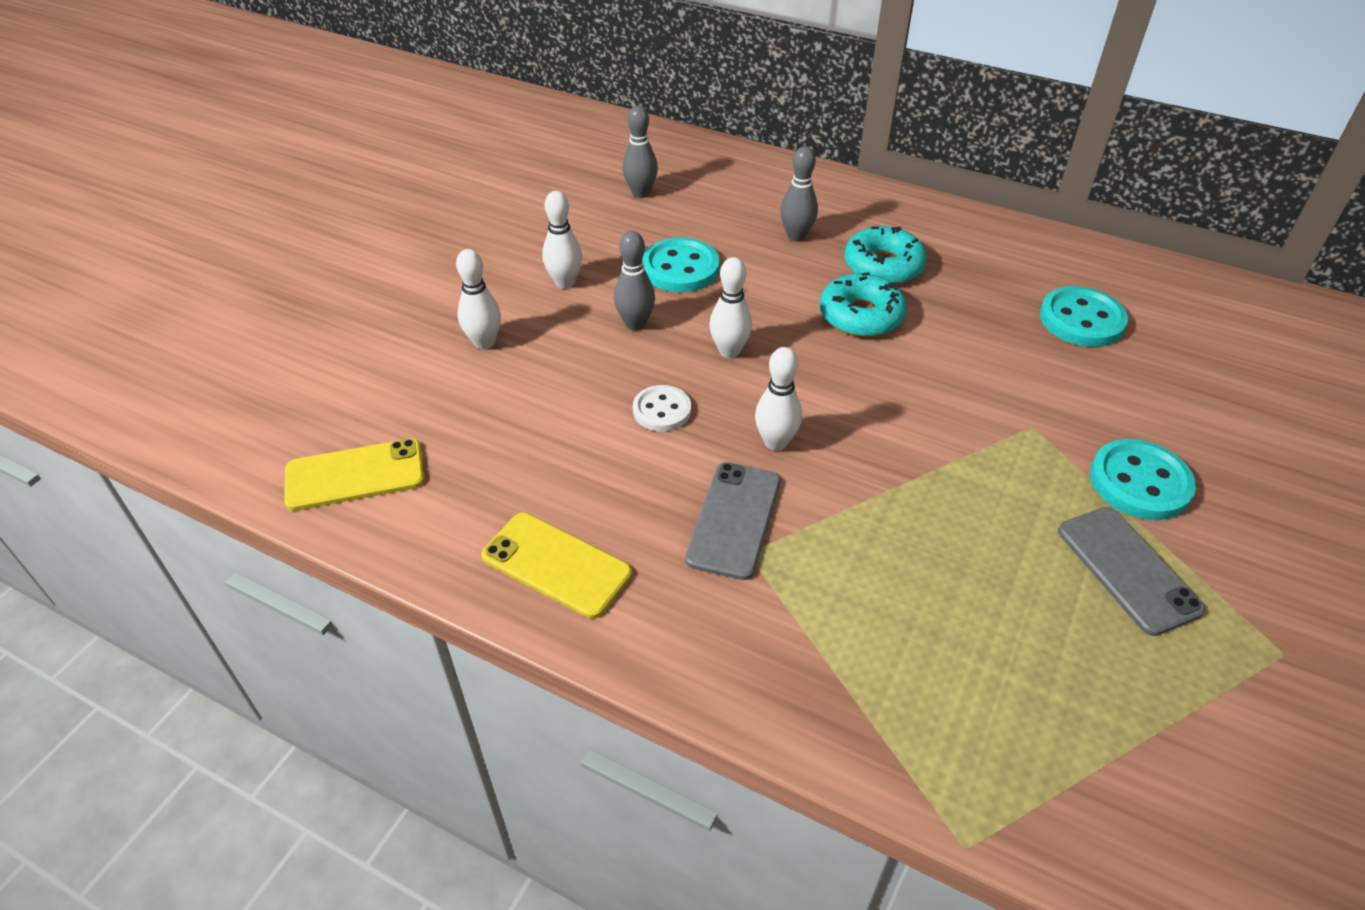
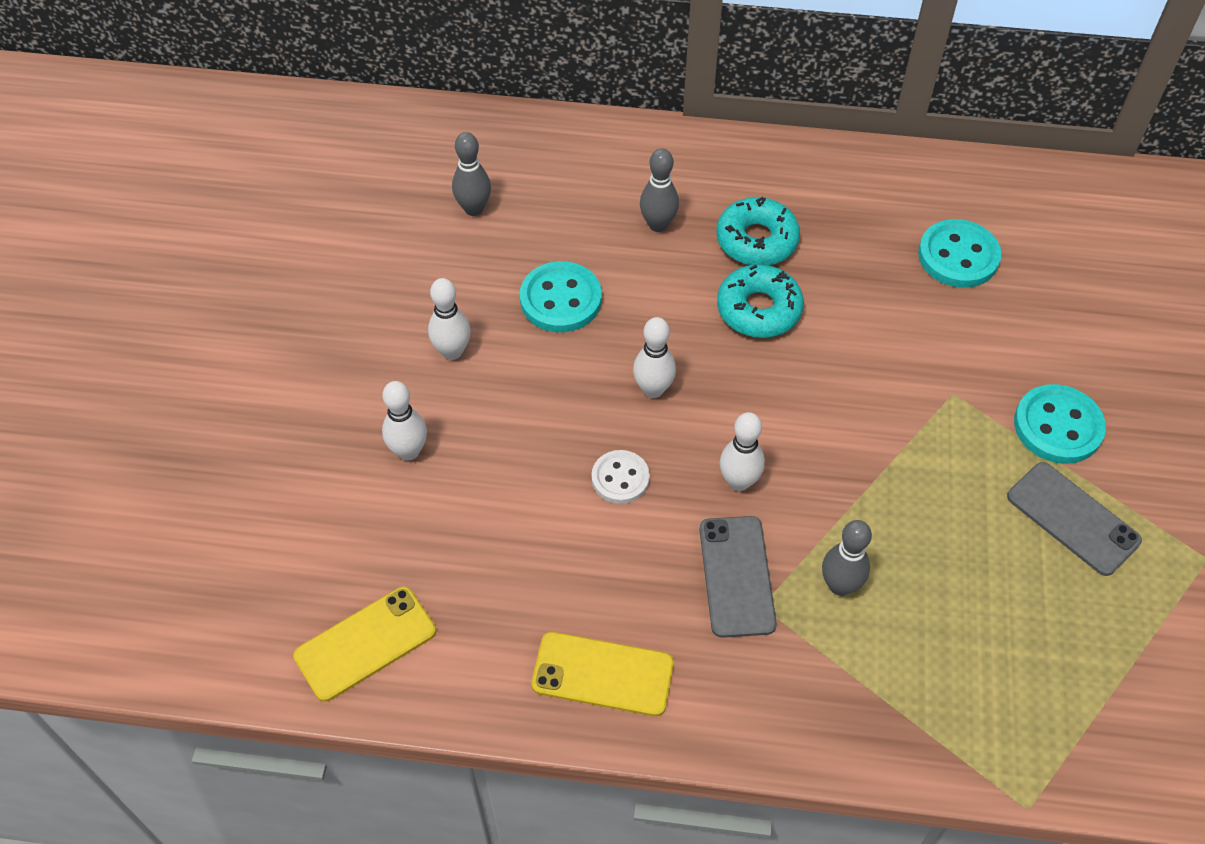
camera: 20 degrees left, 10 degrees up
(635, 324) = (548, 383): grey bowling pin -> grey bowling pin (840, 585)

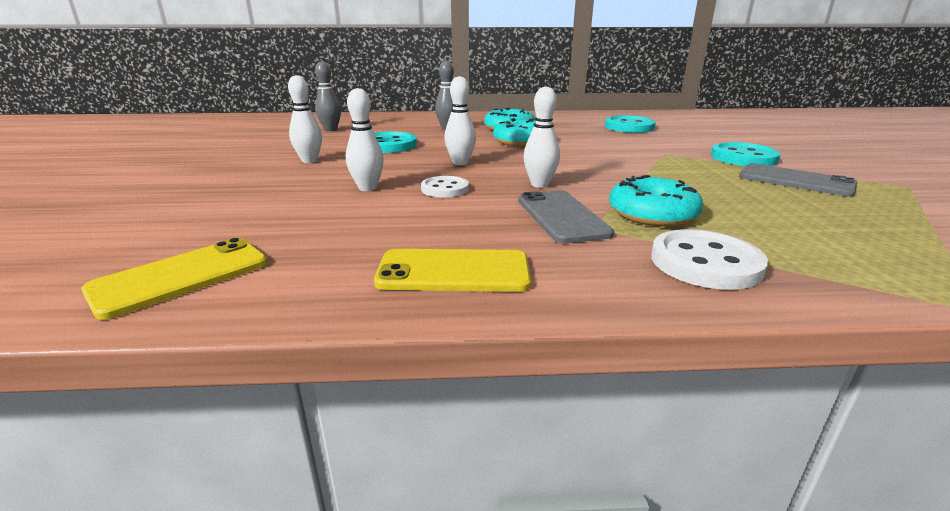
camera: 10 degrees left, 30 degrees down
(408, 451) = (265, 190): white bowling pin -> white bowling pin (367, 188)
(840, 585) = (652, 214): grey bowling pin -> turquoise donut
(840, 697) = (705, 263): none -> white button

